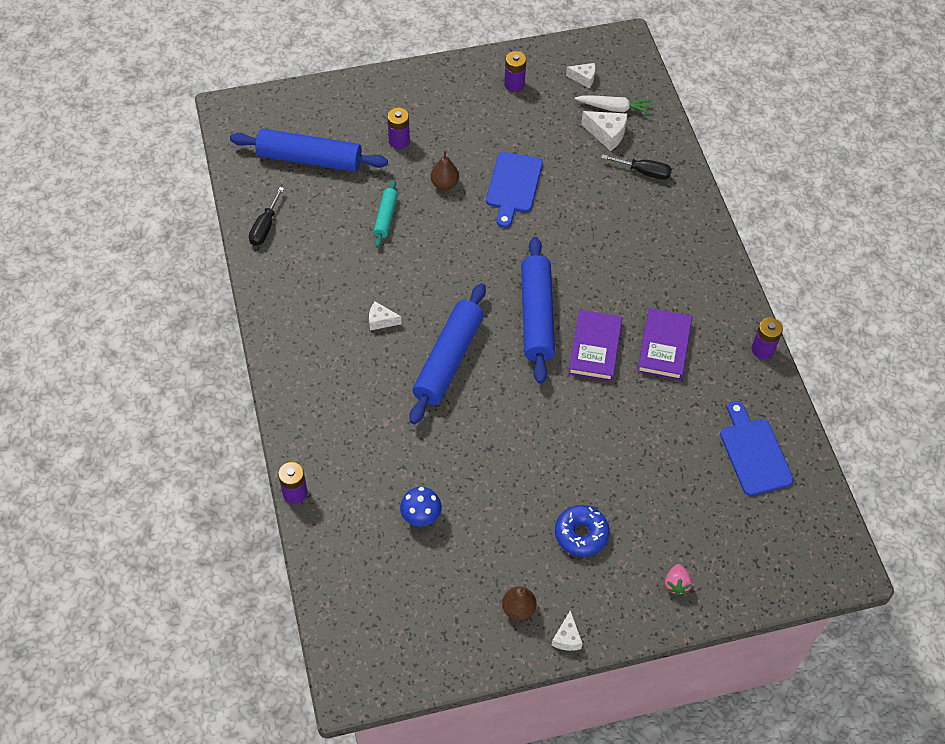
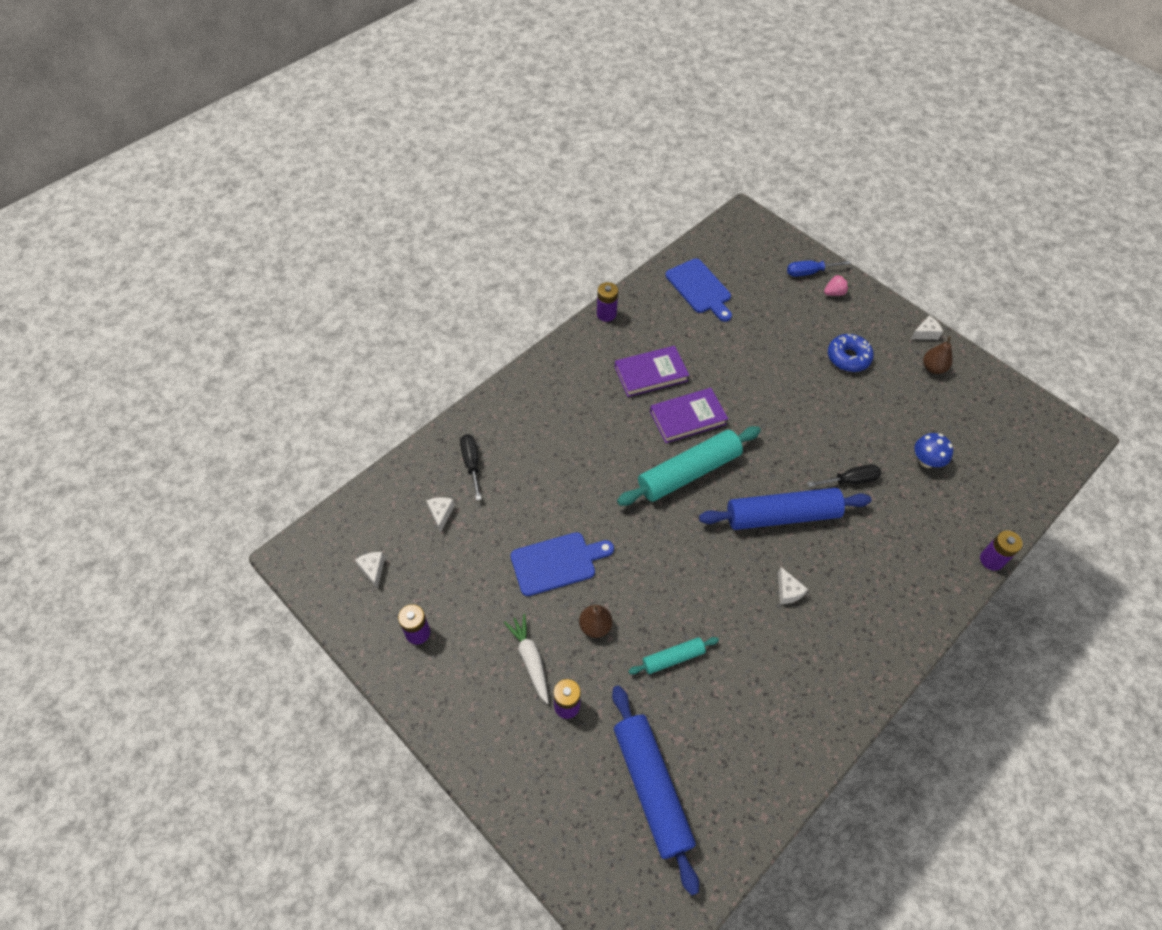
camera: 120 degrees left, 0 degrees up
(265, 227) = (769, 773): black screwdriver -> black screwdriver (850, 480)
(537, 316) = (688, 472): blue rolling pin -> turquoise rolling pin
(607, 134) = (441, 514): white cheese -> white cheese, size x0.66
(614, 108) = (401, 524): white carrot -> white carrot (530, 659)
(721, 579) = (809, 272): none -> blue screwdriver
(754, 453) = (700, 288): blue cutting board -> blue cutting board turned 75 degrees counterclockwise

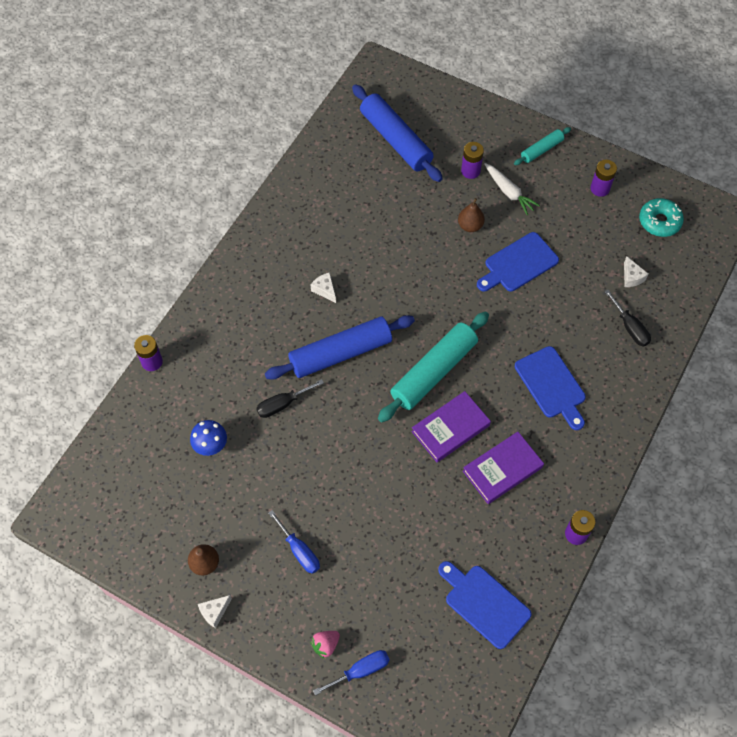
camera: 165 degrees right, 5 degrees up
(373, 570) = (659, 221): white cheese -> turquoise donut
(576, 430) = (552, 385): none -> blue cutting board
(673, 658) = (404, 219): turquoise rolling pin -> turquoise rolling pin (541, 150)
(848, 357) = (299, 551): blue donut -> blue screwdriver

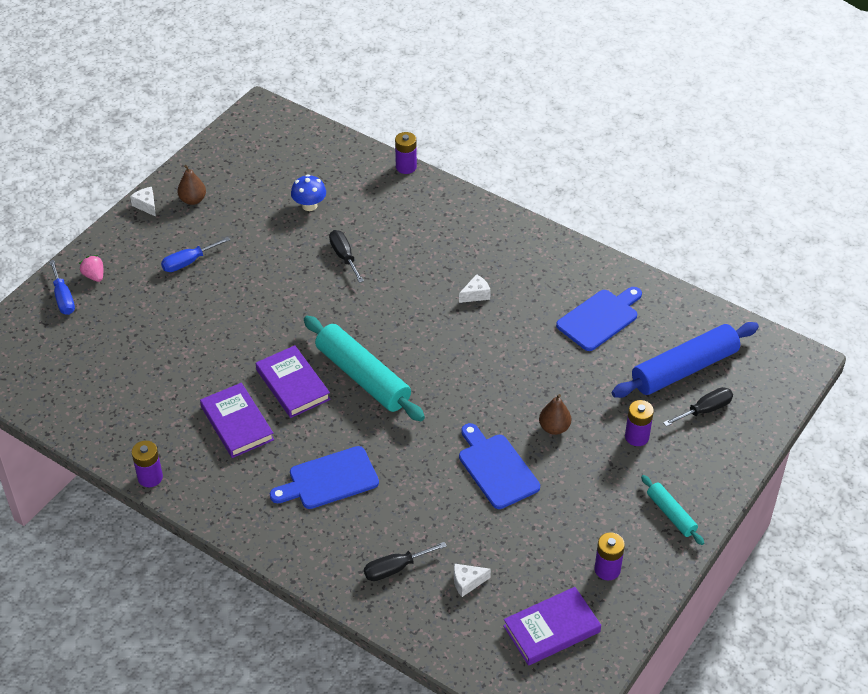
camera: 95 degrees right, 15 degrees down
(340, 353) = (396, 303): blue rolling pin -> none
(437, 127) = (705, 410): none -> black screwdriver
(484, 603) = (98, 393): blue cutting board -> blue cutting board (600, 318)
(509, 192) = (603, 471): white carrot -> none
(659, 221) = (551, 629): turquoise donut -> purple book

